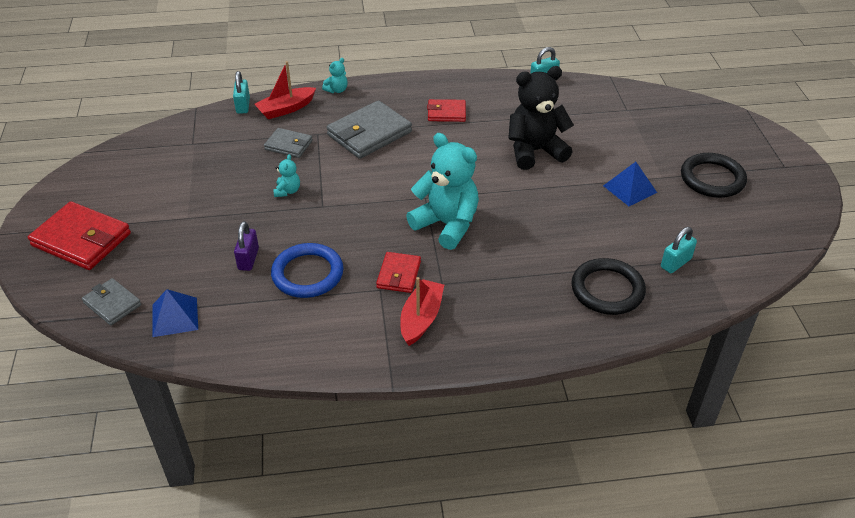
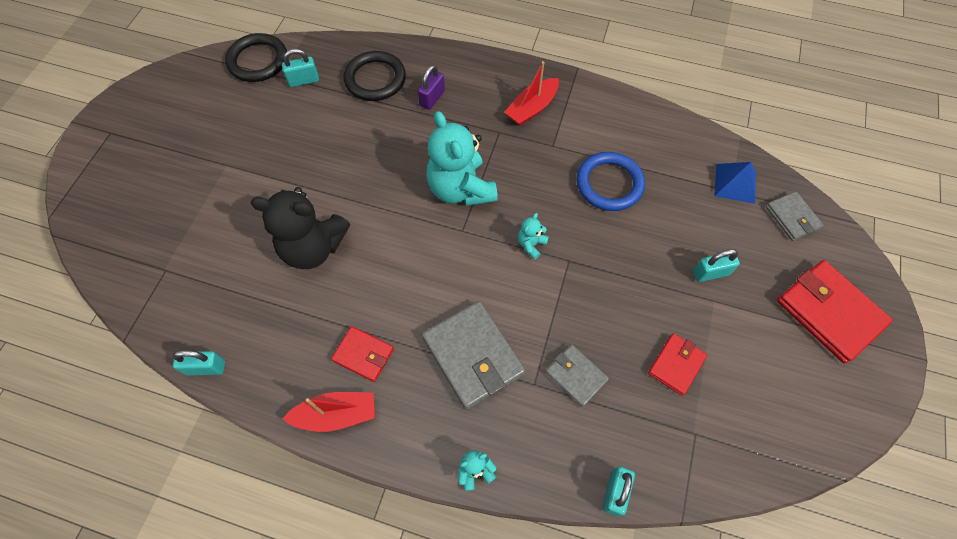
camera: 155 degrees left, 20 degrees up
(193, 235) = (710, 273): none -> turquoise padlock
(248, 259) = (659, 221): purple padlock -> purple padlock (432, 98)
(286, 109) = (558, 456): red boat -> red boat (336, 414)
(287, 191) = (598, 297): turquoise teddy bear -> turquoise teddy bear (531, 244)
(369, 133) = (473, 356): grey wallet -> grey wallet turned 75 degrees clockwise
(399, 275) = (530, 153): red wallet -> red wallet (676, 365)
(629, 189) = (268, 163): blue pyramid -> none
(712, 179) = (186, 145): black ring -> black ring (258, 61)

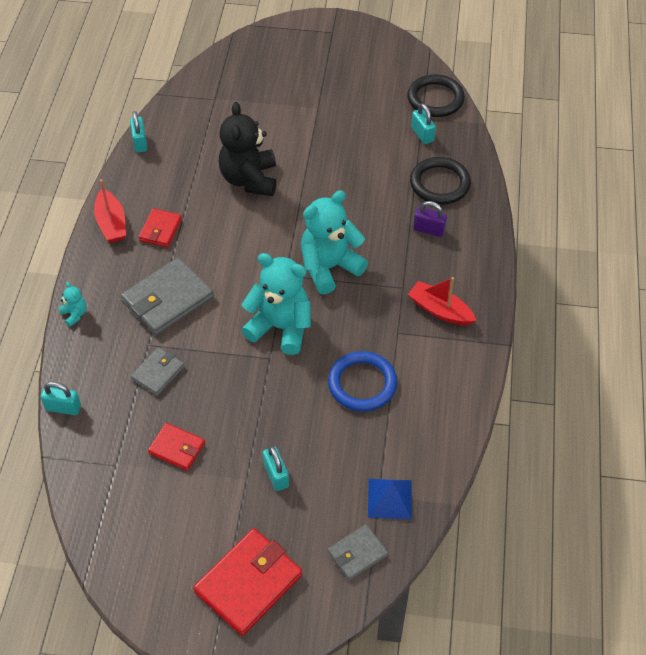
camera: 80 degrees right, 10 degrees down
(531, 244) = (280, 327): turquoise teddy bear -> turquoise teddy bear, size x2.32

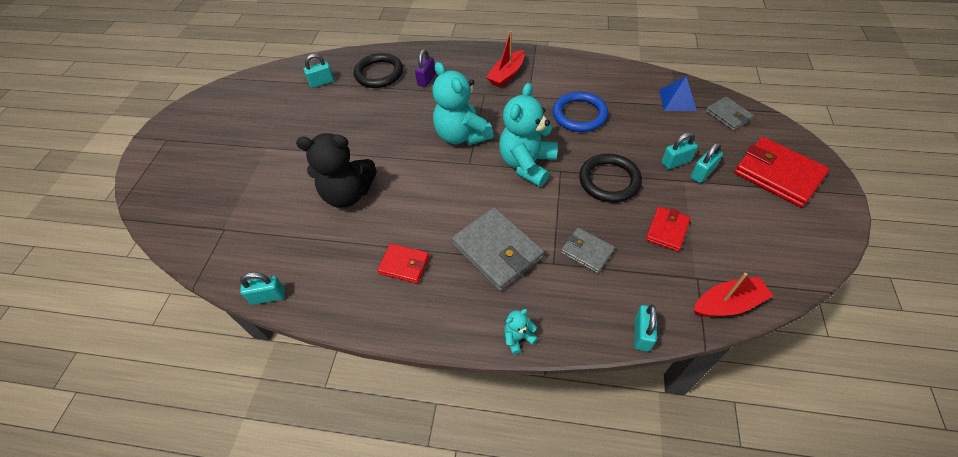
camera: 85 degrees left, 0 degrees up
(111, 223) = (388, 314): red boat -> red boat (727, 304)
(256, 500) = (702, 173): none -> turquoise padlock
(435, 99) = (283, 75): black ring -> black ring (609, 180)

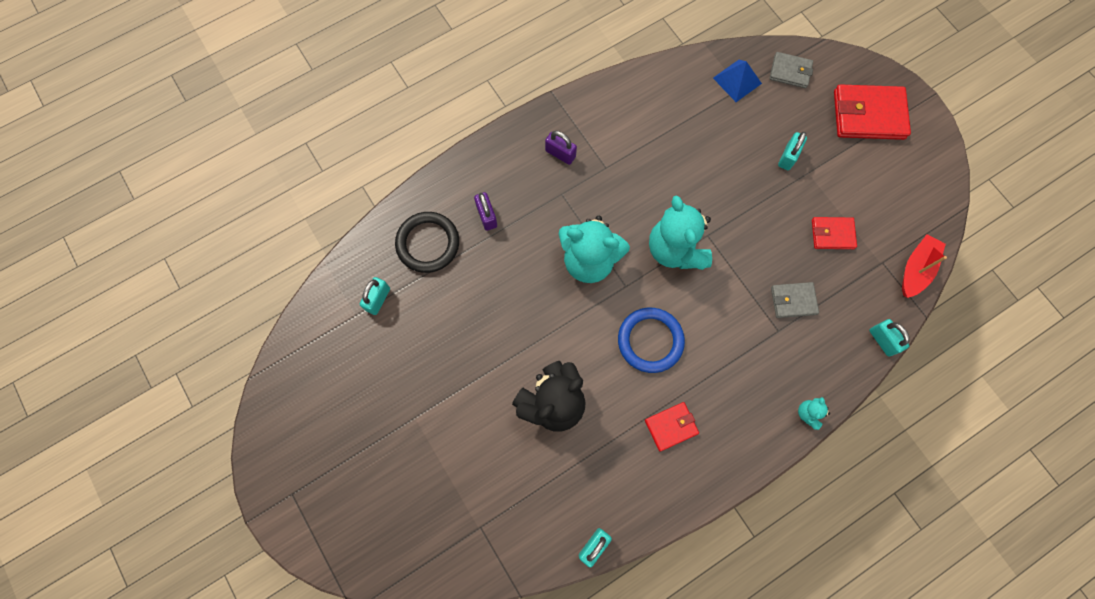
camera: 45 degrees left, 20 degrees up
(497, 251) = (729, 354): grey wallet -> none
(506, 74) = (560, 154): red boat -> purple padlock
(579, 114) = (670, 158): blue ring -> blue ring (650, 341)
(609, 180) = (753, 216): black ring -> none
(667, 230) = (832, 234): red wallet -> red wallet turned 75 degrees counterclockwise
(702, 173) = (815, 154): turquoise padlock -> none

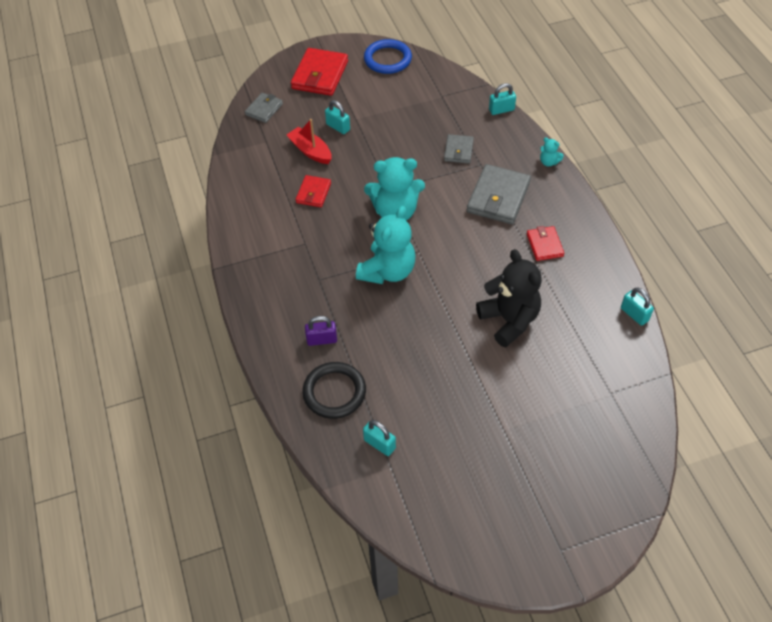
camera: 75 degrees left, 20 degrees down
(560, 154) = (279, 273): purple padlock -> none
(650, 341) = (470, 244): blue ring -> blue ring (387, 59)
(731, 361) = (498, 197): none -> grey wallet
(737, 80) = (258, 142): blue pyramid -> none
(832, 234) = (411, 117): red wallet -> red wallet (313, 193)
(916, 269) = (452, 80): red boat -> red boat (310, 151)

